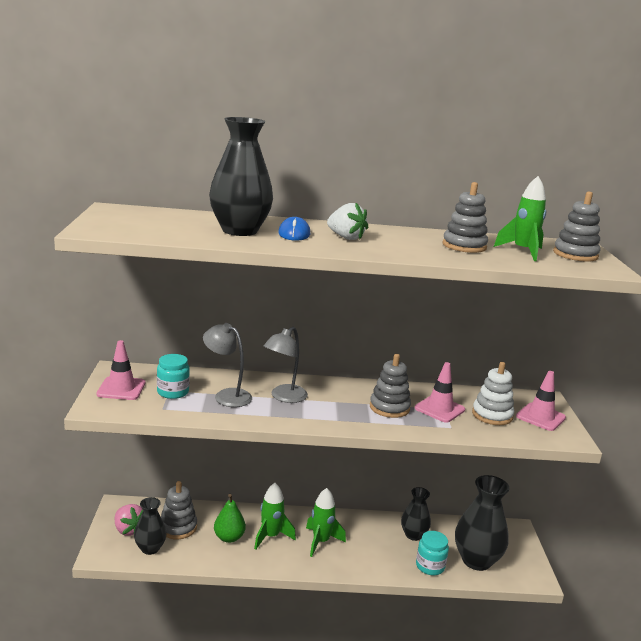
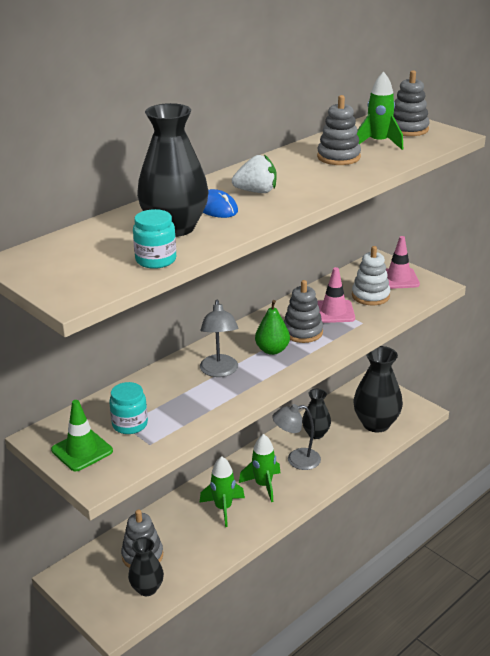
camera: 40 degrees left, 10 degrees up
(121, 389) = (82, 450): pink traffic cone -> green traffic cone
(128, 530) = (105, 589): pink strawberry -> none
(227, 395) = (176, 398): grey lamp -> grey lamp (296, 460)
(229, 537) = (194, 533): green pear -> green pear (272, 350)
(430, 566) = (355, 449): turquoise jar -> turquoise jar (156, 260)

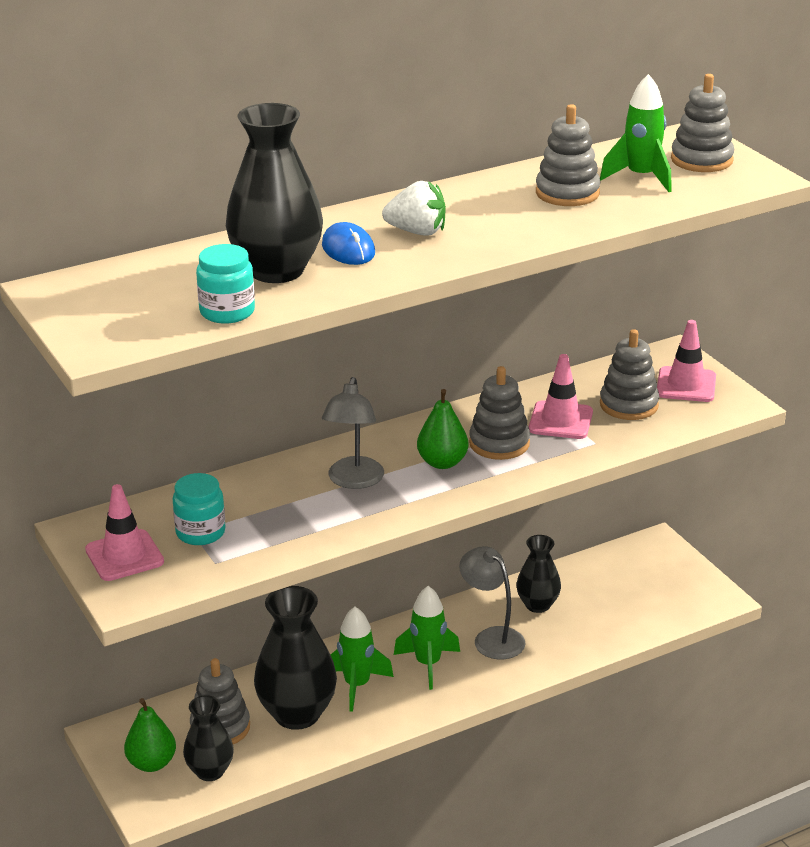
camera: 15 degrees right, 0 degrees up
(82, 450) = (124, 556): green traffic cone -> pink traffic cone
(104, 591) = (151, 763): none -> green pear
(296, 460) = (492, 638): grey lamp -> grey lamp turned 45 degrees clockwise
(370, 296) = (629, 405): white stacking toy -> grey stacking toy
(376, 424) = (636, 606): black vase -> black vase (297, 714)

